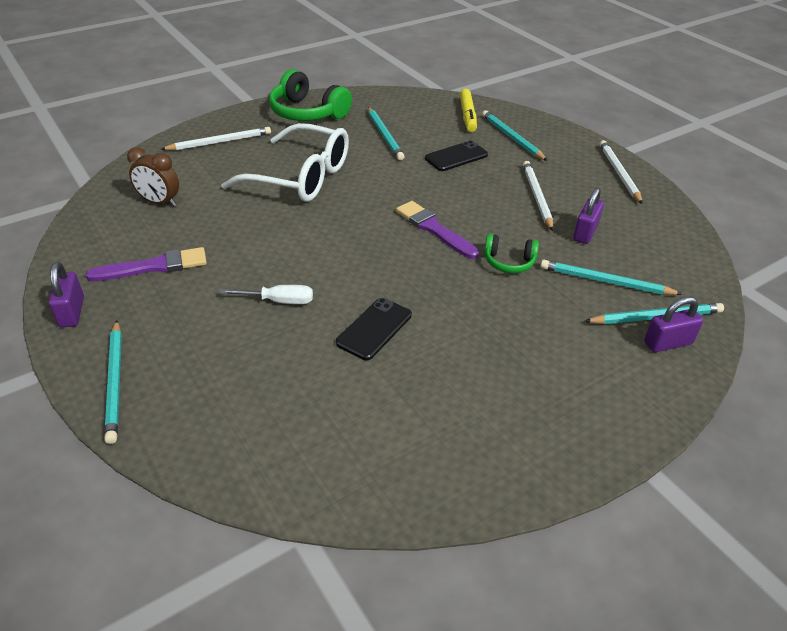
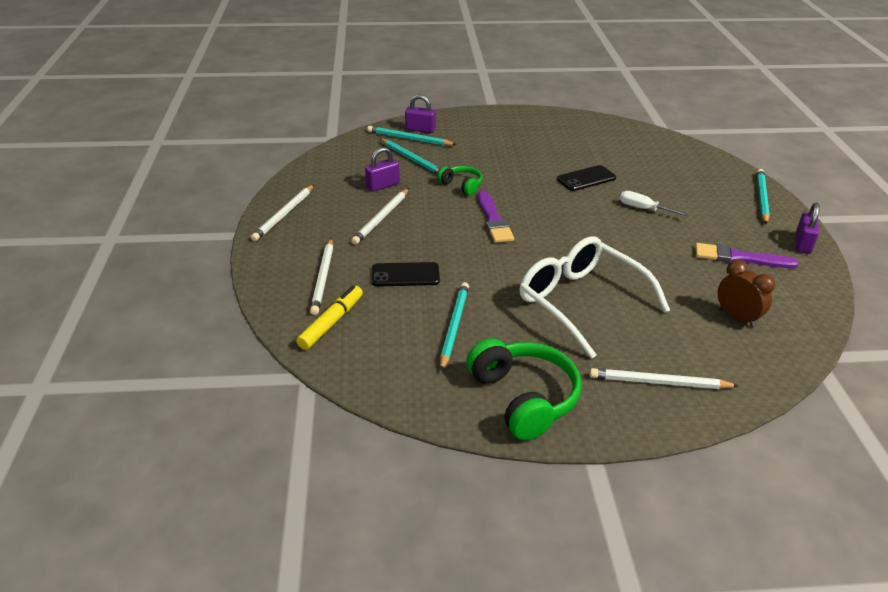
camera: 150 degrees left, 5 degrees down
(511, 137) = (323, 278): turquoise pencil -> white pencil

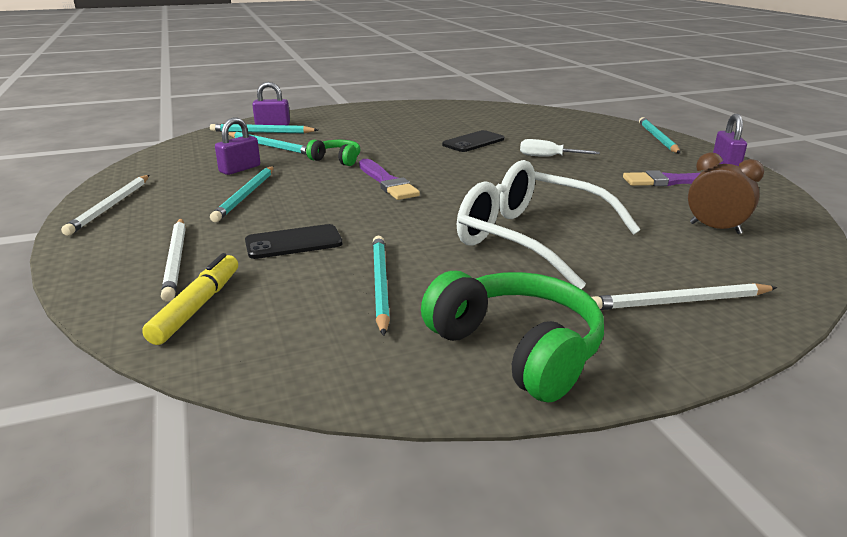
camera: 15 degrees left, 10 degrees down
(381, 218) = (246, 196): white pencil -> turquoise pencil

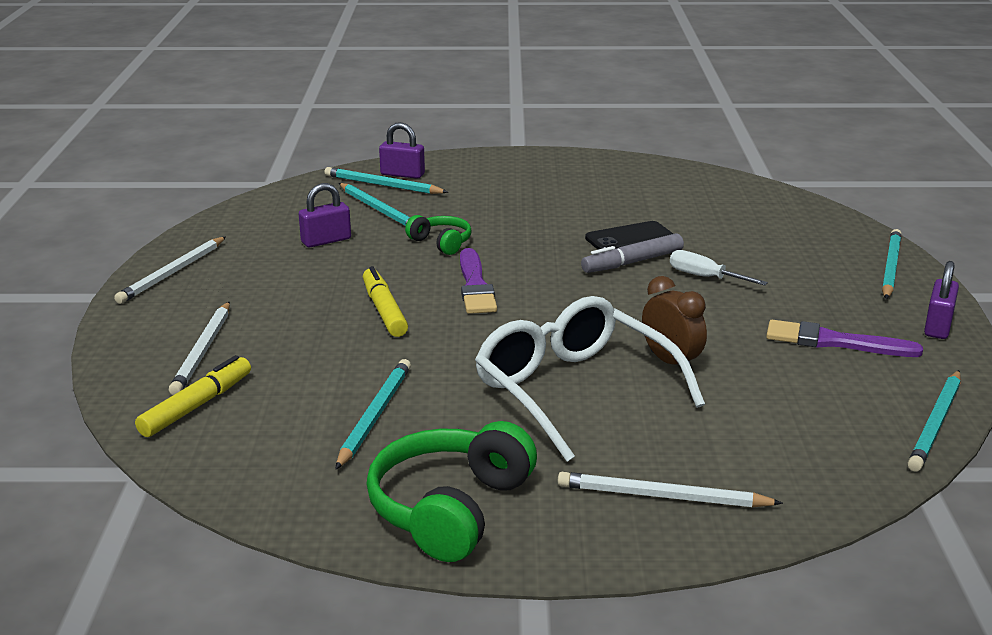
camera: 20 degrees right, 0 degrees up
(246, 196) = (311, 280): turquoise pencil -> turquoise pencil (936, 424)
(293, 242) = (323, 350): black phone -> none
(325, 207) = (384, 310): none -> yellow marker
(489, 155) = (632, 262): none -> grey marker
(516, 349) = (450, 509): green headphones -> green headphones turned 135 degrees counterclockwise
(715, 228) = (808, 418): brown clock -> brown clock (671, 362)

